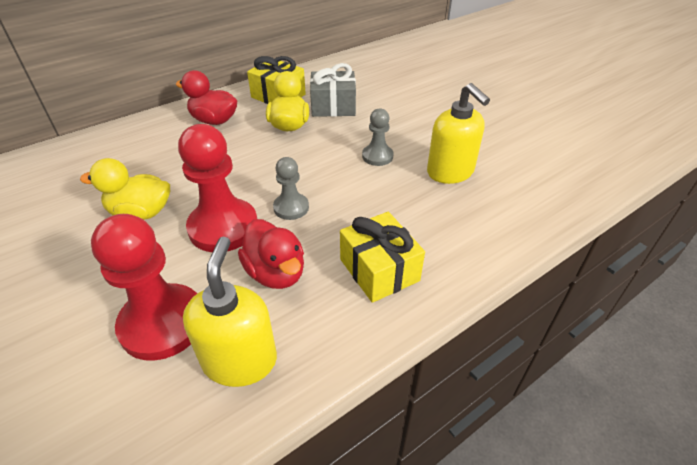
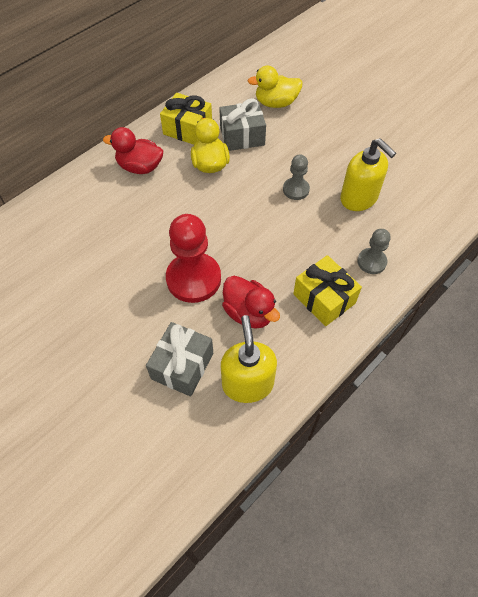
camera: 10 degrees left, 15 degrees up
(141, 213) = (121, 275): yellow duck -> yellow duck (276, 103)
(163, 323) = (182, 366): red pawn -> grey gift
(291, 207) = (240, 252): grey pawn -> grey pawn (371, 262)

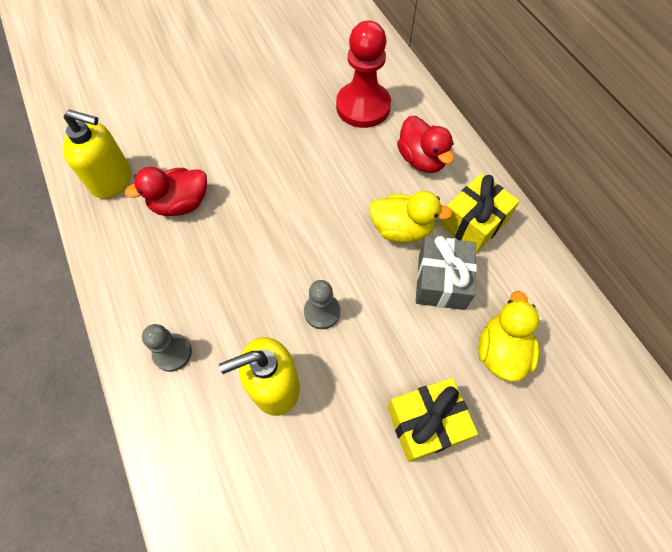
camera: 110 degrees right, 5 degrees up
(140, 167) = (421, 159): red duck -> red duck turned 120 degrees clockwise
(182, 366) = (159, 138): grey gift -> none
(193, 279) = (245, 170): red pawn -> red pawn (363, 107)
(324, 299) = (156, 278): yellow gift -> yellow gift (426, 423)

